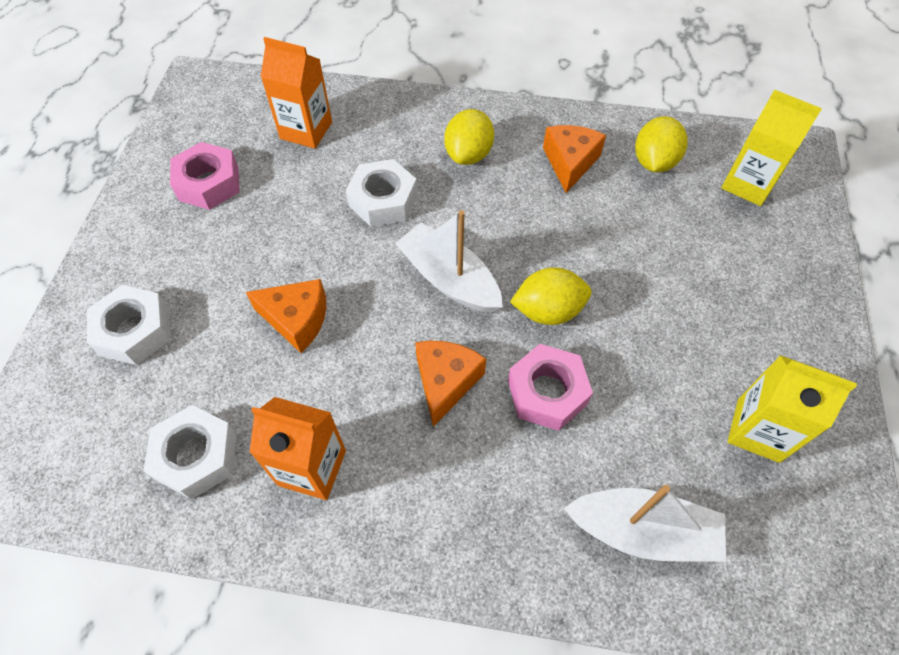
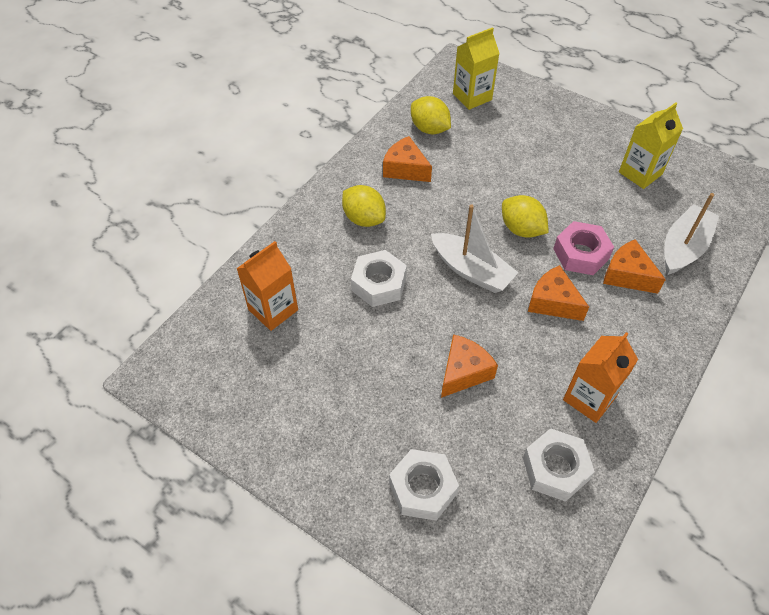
camera: 65 degrees left, 5 degrees down
(209, 183) = (290, 396): pink nut -> none
(449, 279) = (471, 270): white boat -> white boat turned 120 degrees counterclockwise
(542, 462) = (627, 275): none -> orange cheese
(548, 311) = (521, 229): yellow lemon -> yellow lemon turned 60 degrees counterclockwise

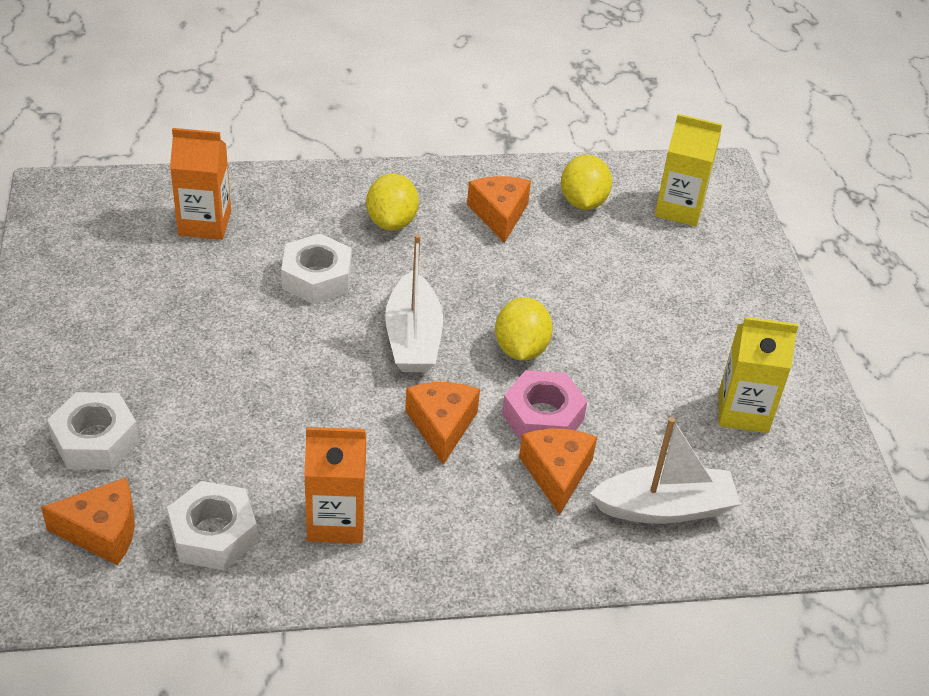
camera: 45 degrees right, 10 degrees down
(463, 372) = (268, 400): orange cheese -> orange cheese (102, 532)

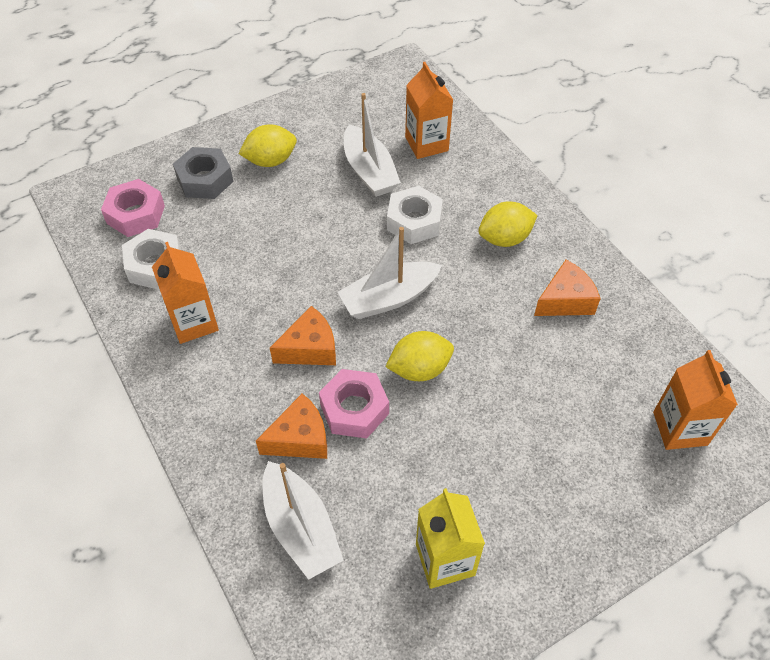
camera: 70 degrees right, 10 degrees up
(95, 440) = (205, 180): white nut -> grey nut
(102, 532) = (136, 214): orange cheese -> pink nut
(209, 285) = (369, 171): none -> white boat
(583, 202) = (628, 352): yellow lemon -> yellow lemon (270, 161)
(679, 209) = (680, 428): yellow carton -> orange carton

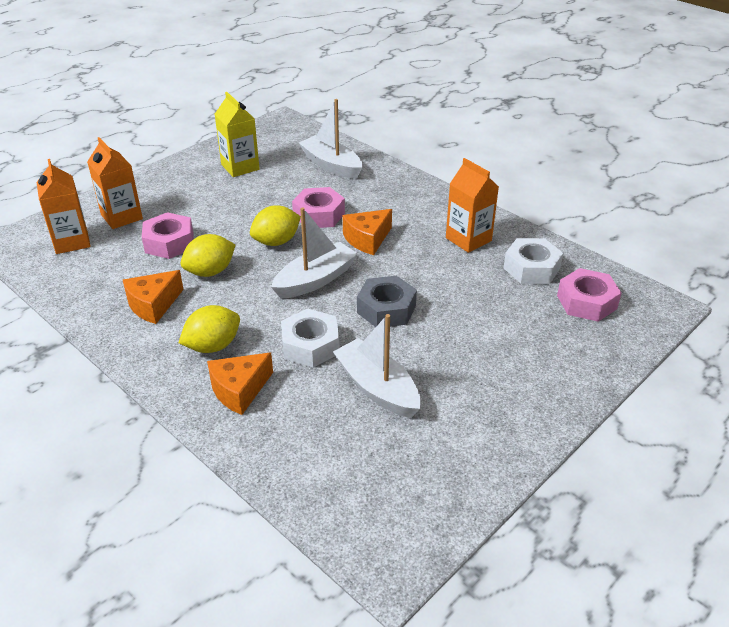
camera: 165 degrees right, 15 degrees down
(205, 180) = (549, 345): grey nut -> grey nut (386, 309)
(270, 161) = (494, 378): yellow lemon -> yellow lemon (210, 272)
(300, 438) = (350, 197): orange cheese -> orange cheese (239, 390)
(426, 144) = (320, 436): orange carton -> orange carton (121, 217)
(552, 397) = (169, 242): none -> pink nut

